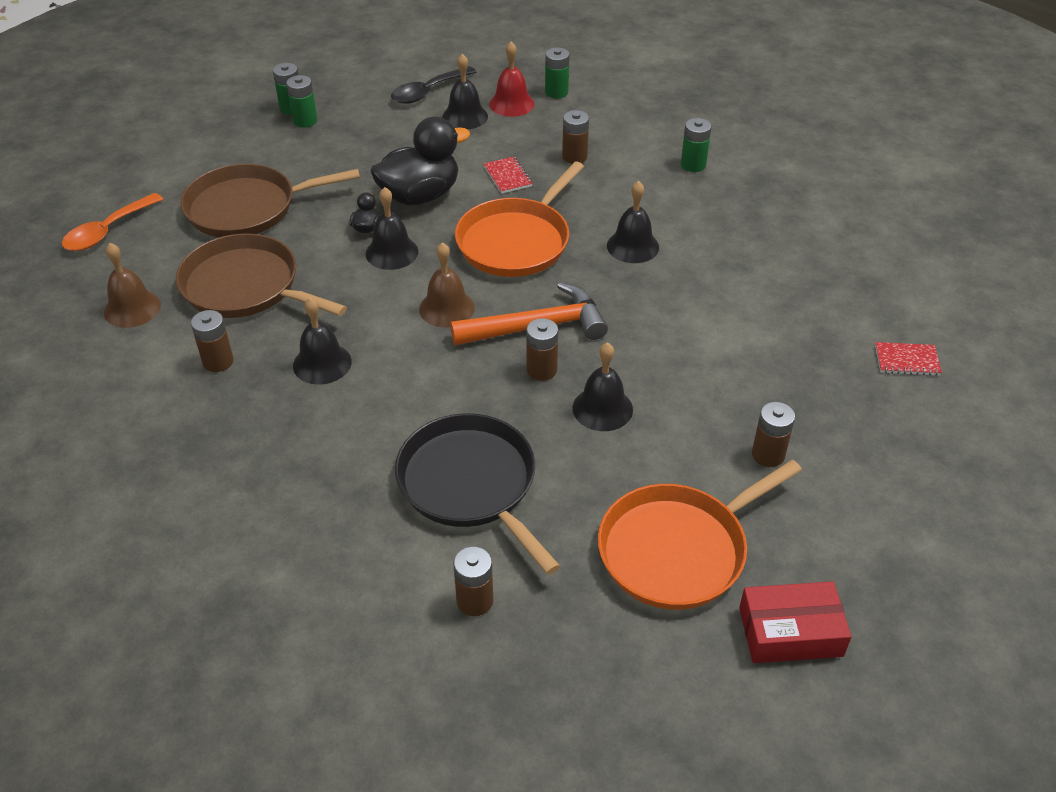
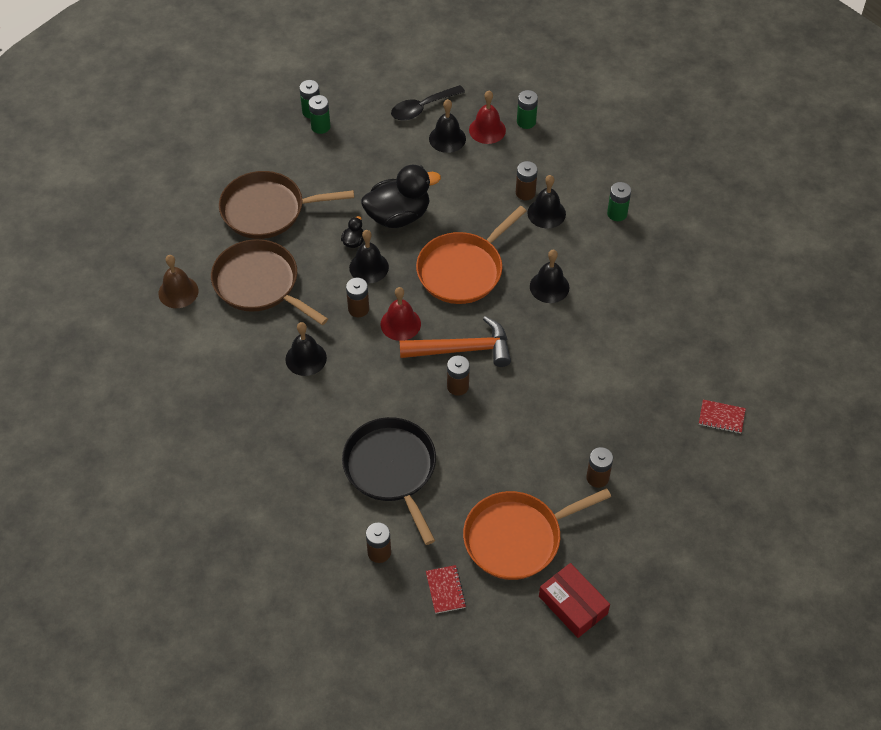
camera: 10 degrees right, 10 degrees up
(108, 231) = (164, 218): orange spoon -> none
(218, 361) = (234, 346): brown battery -> brown battery (358, 309)
(446, 308) = (400, 324): brown bell -> red bell
(508, 176) = (469, 206): red notebook -> red notebook (445, 590)
(602, 408) = (493, 424): black bell -> black bell (546, 213)
(790, 631) = (573, 605): red box -> red box turned 45 degrees clockwise

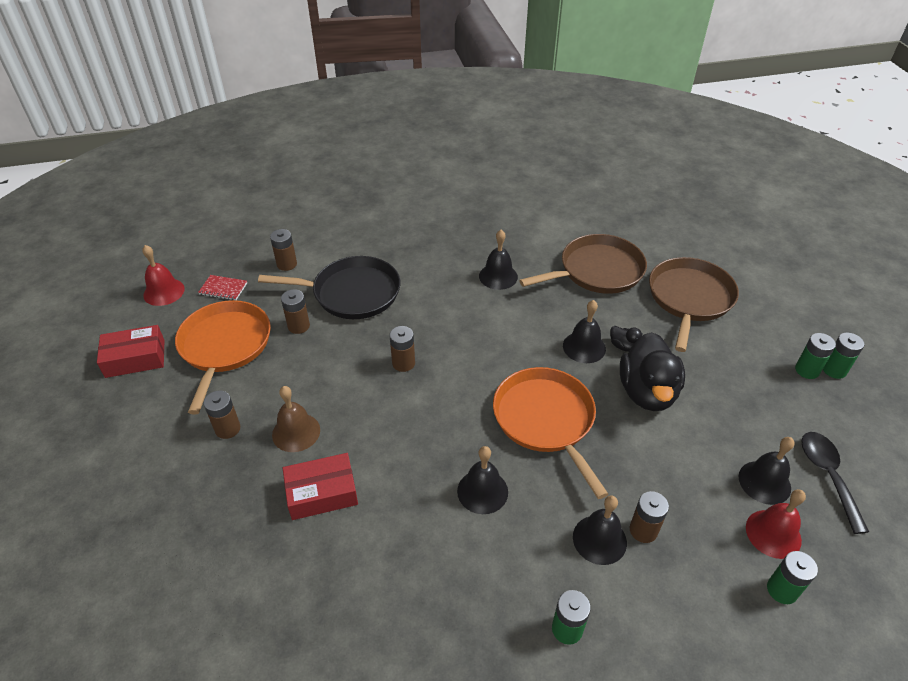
camera: 115 degrees right, 10 degrees down
(178, 292) = (610, 225): brown bell -> brown bell (296, 432)
(358, 309) = (535, 324): brown battery -> brown battery (298, 326)
(400, 324) = (501, 347): red bell -> red bell (164, 292)
(462, 349) = (443, 382): orange hammer -> none
(610, 382) = (322, 493): none -> red box
(721, 417) = (196, 585): red notebook -> none

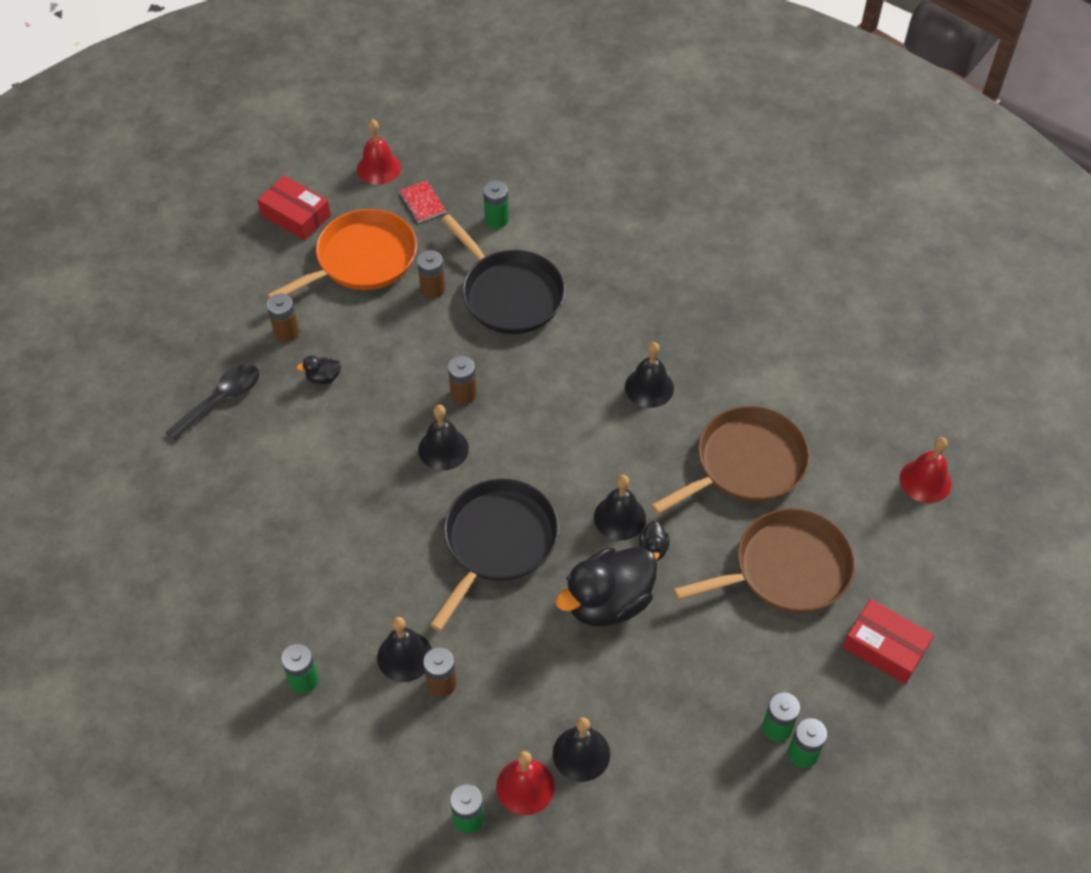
camera: 50 degrees right, 10 degrees up
(287, 264) = (496, 219): brown battery -> green battery
(296, 432) = (323, 377): brown bell -> black duck
(322, 493) = (284, 439): red box -> red box (885, 647)
(482, 491) = (380, 544): black bell -> black bell (443, 449)
(546, 420) = (497, 542): orange pan -> black pan
(597, 271) = (745, 464): brown pan -> brown pan turned 60 degrees counterclockwise
(674, 215) = (925, 481): none -> red bell
(828, 476) = (638, 805): black spoon -> black spoon (221, 400)

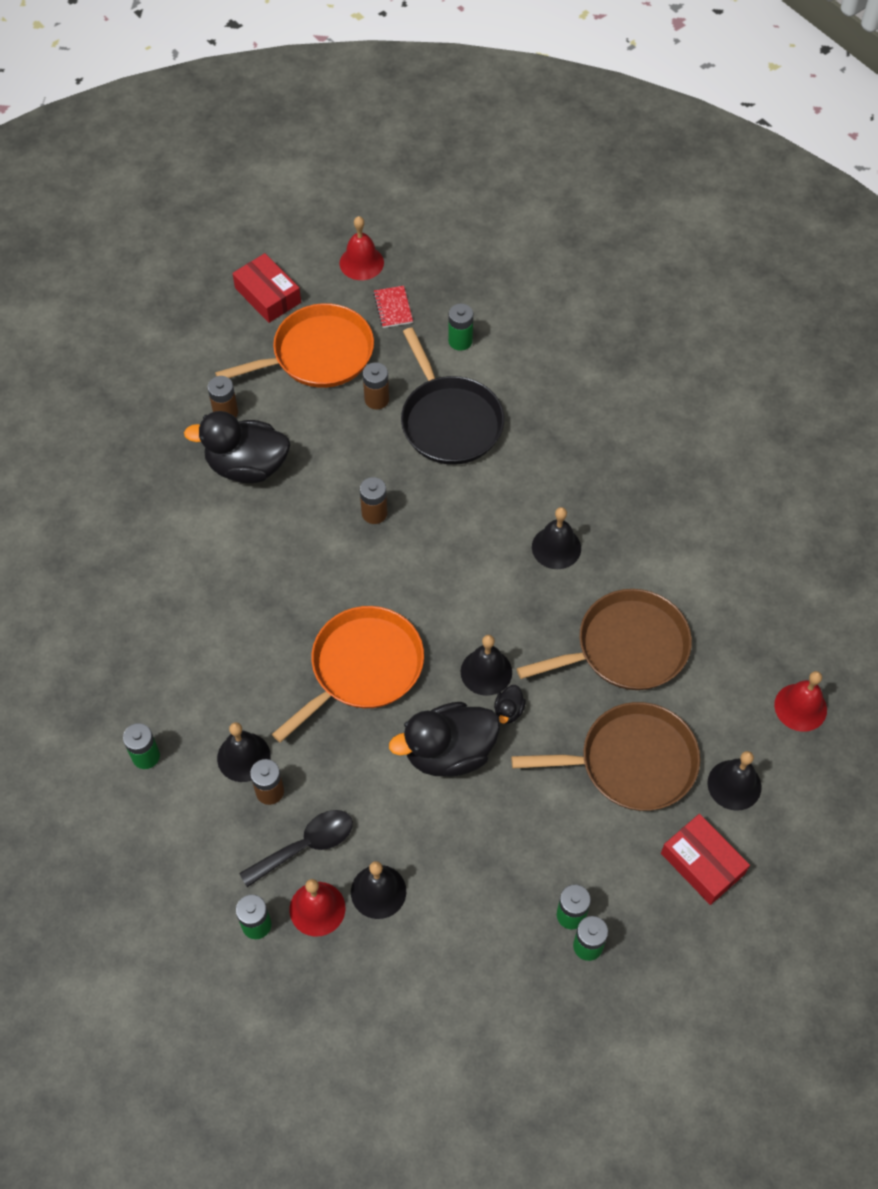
camera: 15 degrees right, 5 degrees up
(221, 400) = (146, 467): black spoon -> black spoon (305, 846)
(323, 377) = (247, 466): black duck -> black duck, size x2.39
(443, 449) = (339, 563): black bell -> black bell (734, 785)
(497, 542) = (362, 668): black pan -> orange pan

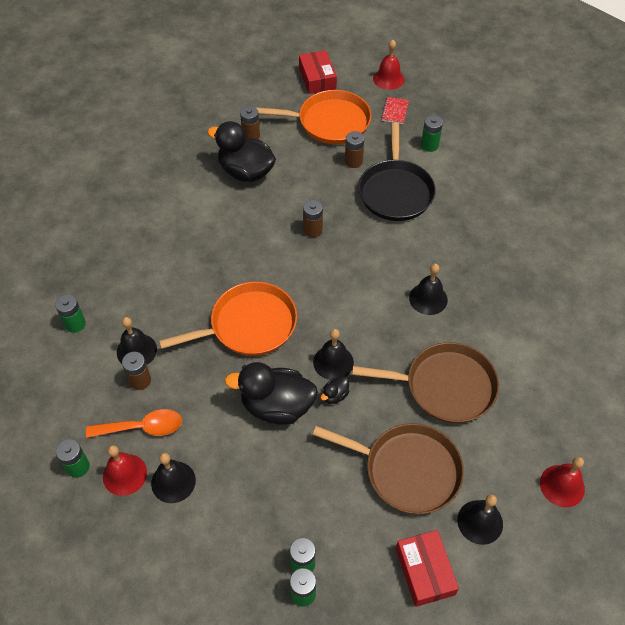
camera: 25 degrees right, 5 degrees down
(305, 846) = (142, 428): black spoon -> orange spoon

